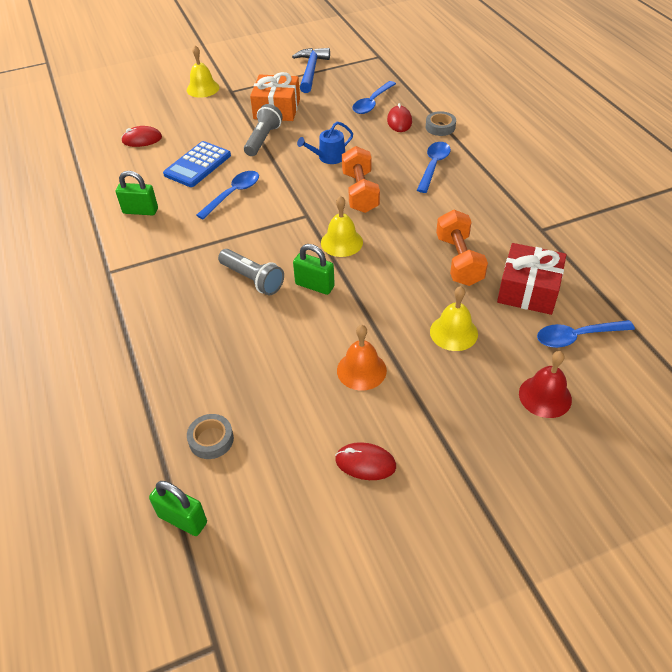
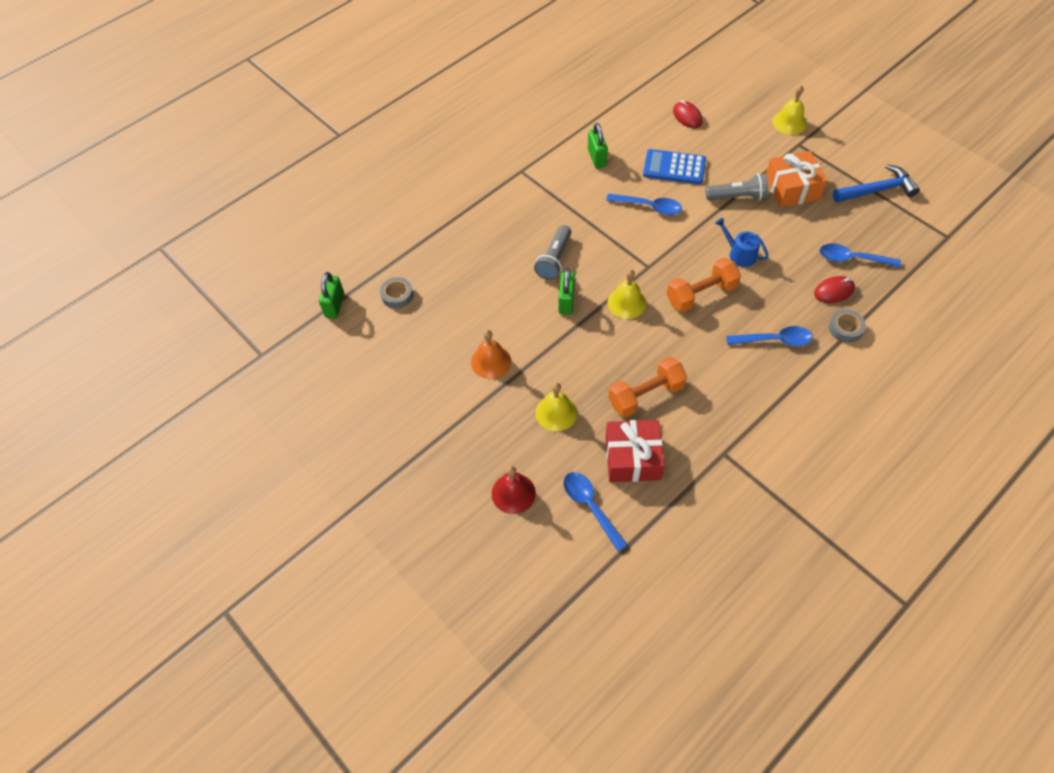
camera: 70 degrees right, 10 degrees up
(365, 463) = (409, 390): red mouse -> none

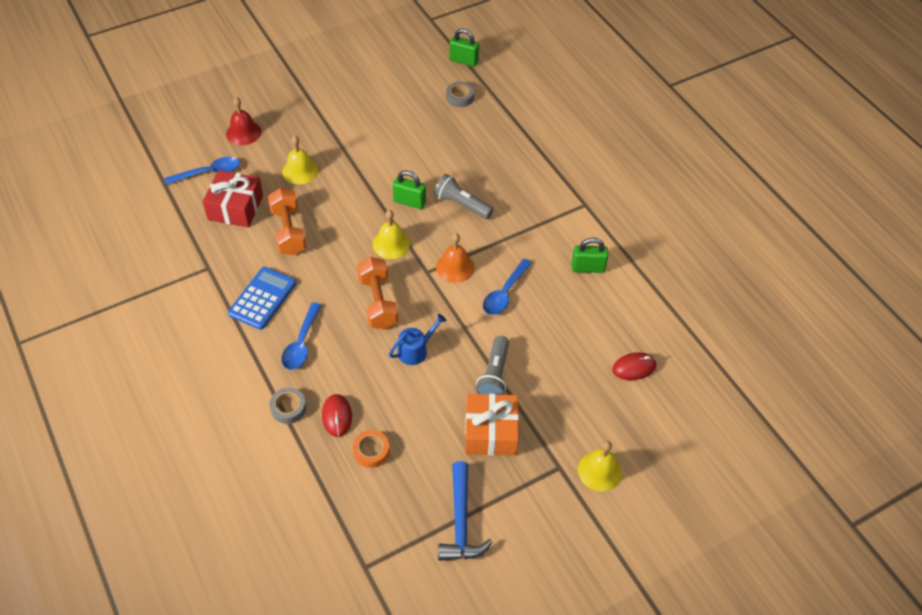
camera: 100 degrees right, 5 degrees down
(491, 361) = (367, 141): orange bell -> orange bell (455, 267)
(674, 167) = (555, 331): blue calculator -> blue calculator (262, 298)
(852, 259) = (371, 451): blue spoon -> orange tape

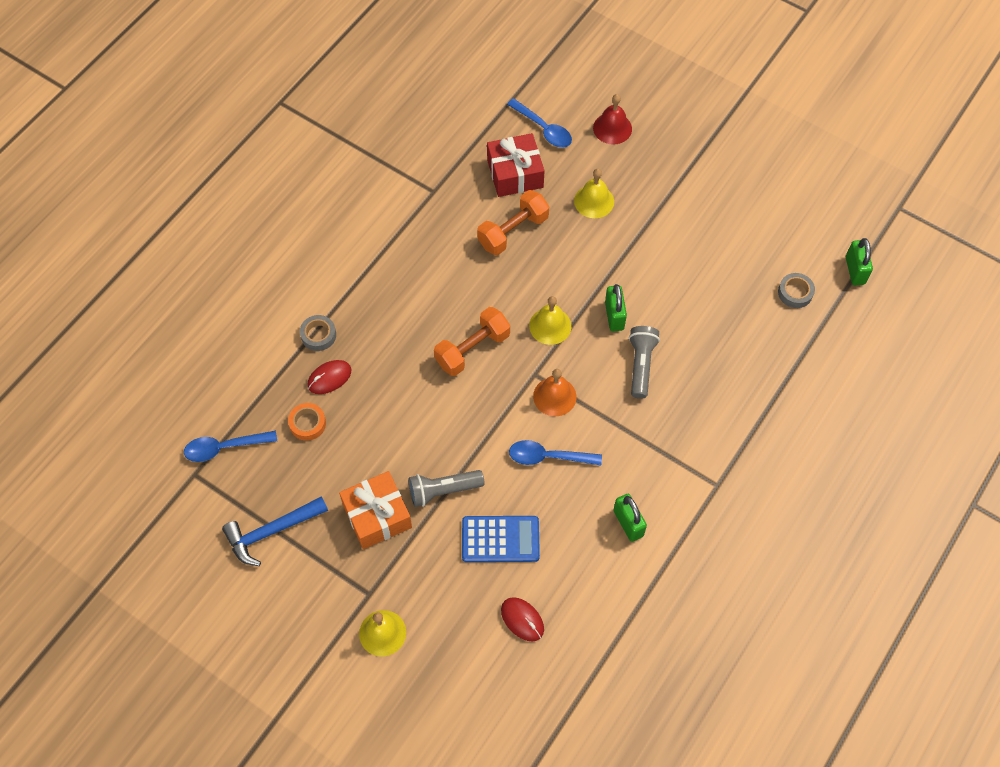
camera: 65 degrees right, 10 degrees up
(262, 298) = (423, 252): blue calculator -> blue calculator (500, 539)
(301, 343) = (391, 309): blue spoon -> blue spoon (224, 448)
(415, 350) = (435, 408): blue watering can -> none

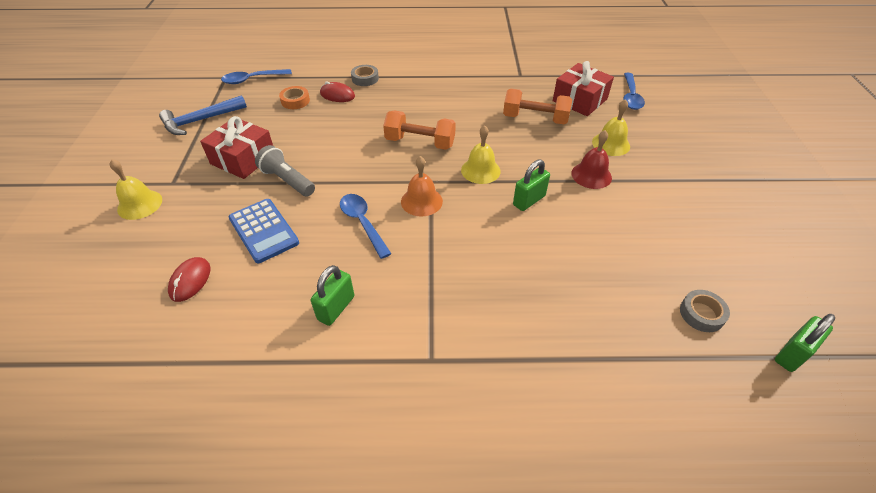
camera: 55 degrees right, 15 degrees down
(224, 448) = (252, 79): blue spoon -> blue spoon turned 60 degrees counterclockwise
(271, 532) = (200, 120): blue hammer -> blue hammer turned 60 degrees counterclockwise
(377, 515) = (243, 159): orange gift -> red gift
(612, 128) = (681, 125): red bell -> red bell (591, 175)
(641, 365) = (502, 238): grey flashlight -> none

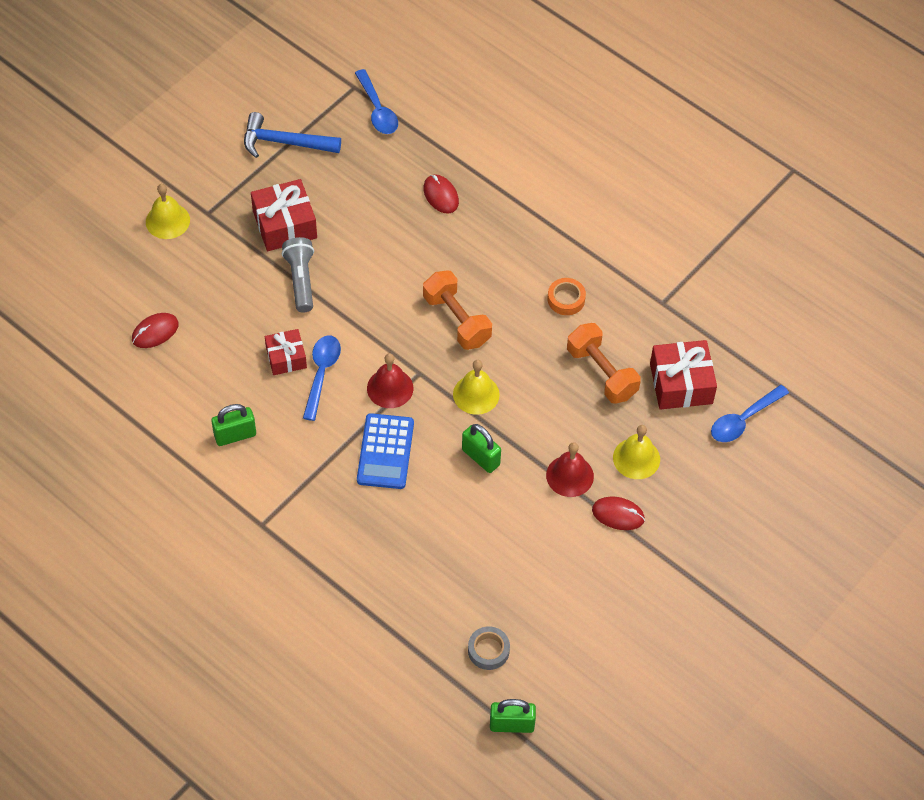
camera: 40 degrees right, 10 degrees up
(252, 79) = (377, 110): blue spoon -> blue spoon turned 135 degrees counterclockwise
(263, 231) = (240, 323): blue calculator -> blue calculator (385, 452)
(295, 101) = (392, 175): orange tape -> orange tape (566, 299)
(324, 230) = (286, 357): none -> red gift
(365, 79) = (491, 189): grey tape -> none
(421, 201) = (390, 388): orange bell -> red bell
(529, 200) = (480, 457): green padlock -> green padlock turned 45 degrees clockwise
(645, 176) = (618, 514): none -> red mouse

